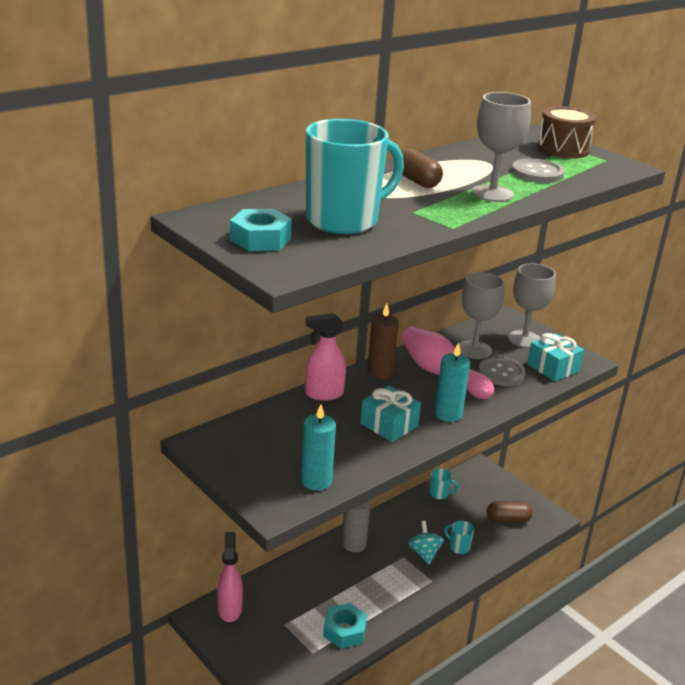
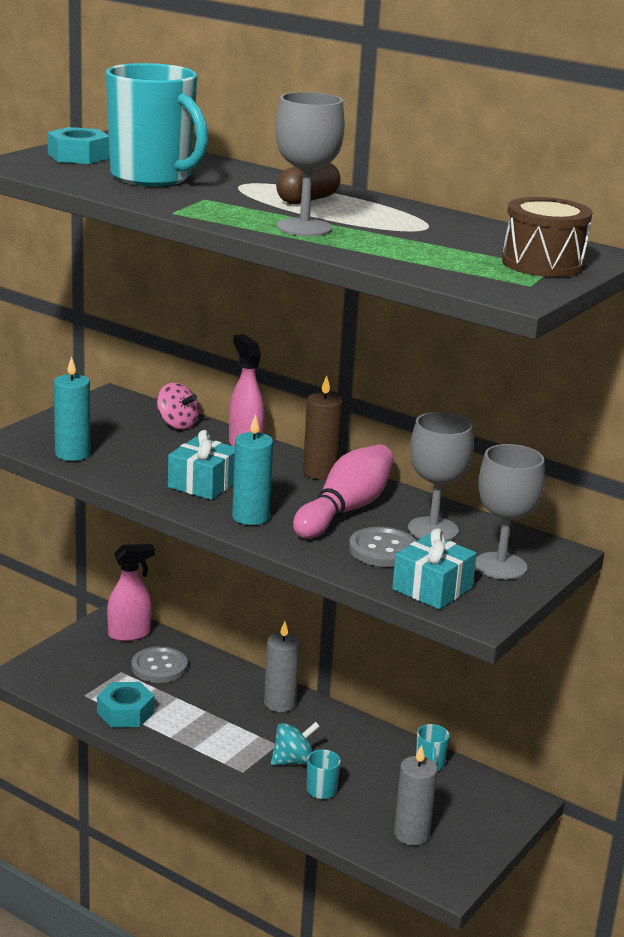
camera: 75 degrees right, 5 degrees down
(272, 418) = (177, 424): none -> pink spinning top
(508, 520) = (411, 834): brown capsule -> grey candle
(537, 173) = (413, 248): grey button -> grey button (159, 667)

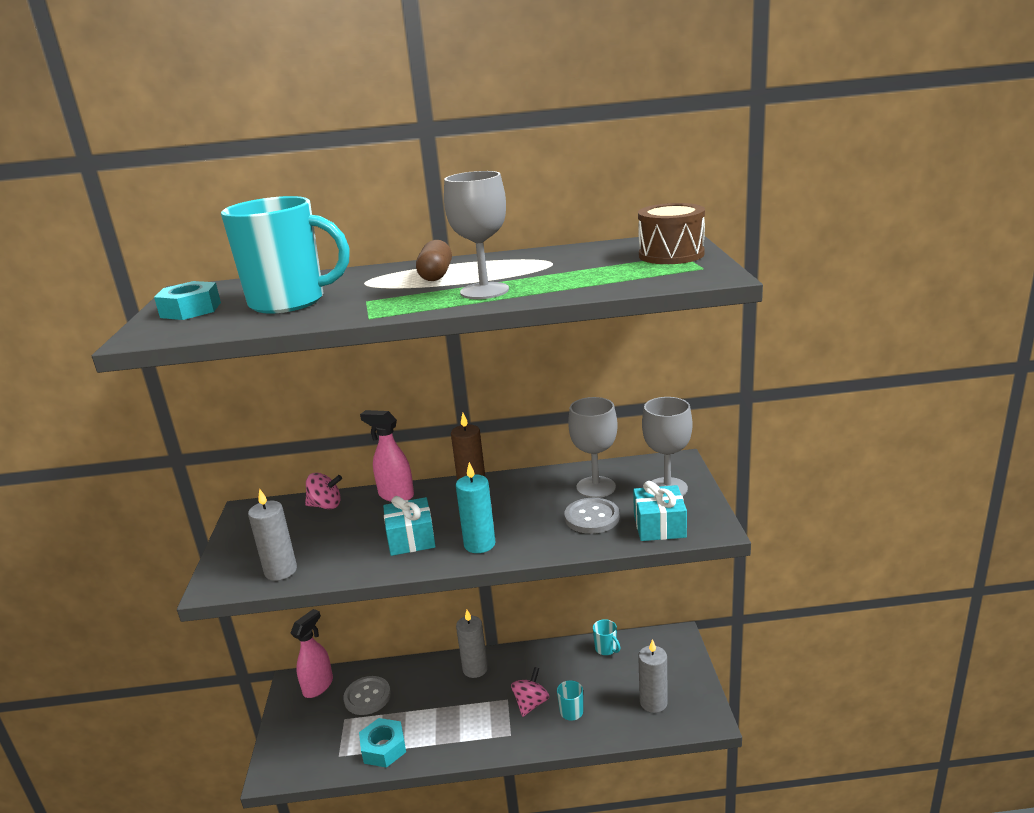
camera: 35 degrees left, 0 degrees up
(72, 454) = (281, 571): turquoise candle -> grey candle
(293, 761) = (531, 703): turquoise spinning top -> pink spinning top
(345, 510) = (527, 504): pink bowling pin -> none

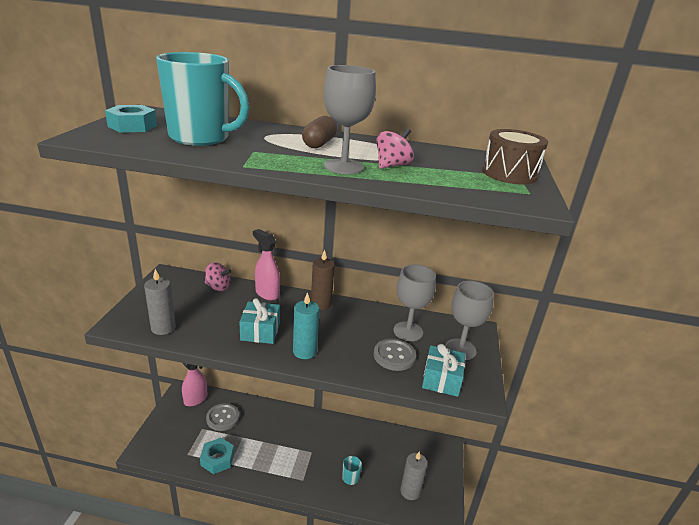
camera: 10 degrees right, 5 degrees up
(475, 669) = (299, 422): grey candle -> none
(531, 703) = (325, 461): pink spinning top -> pink spinning top (392, 165)
(606, 649) = (392, 438): turquoise mug -> none

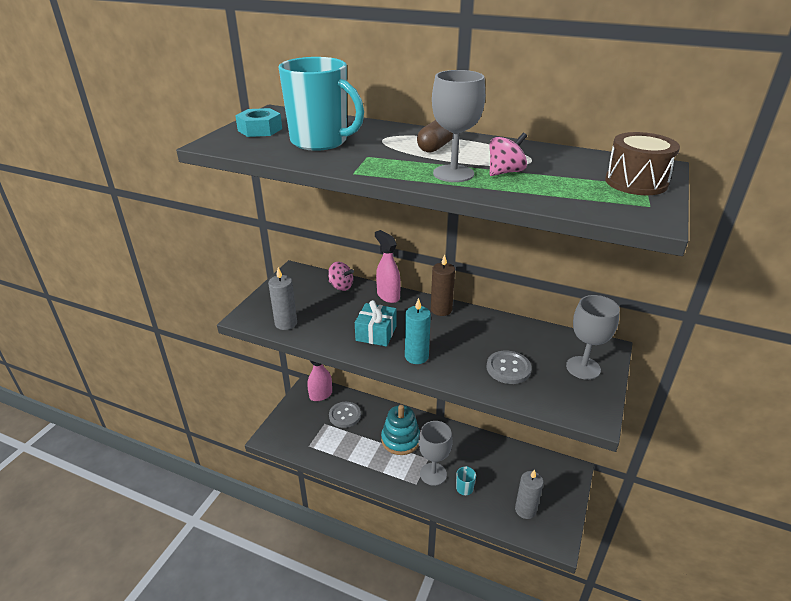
camera: 15 degrees right, 5 degrees up
(217, 459) = (336, 454): turquoise nut -> none
(282, 436) = (400, 440): none -> turquoise stacking toy
(408, 331) = (528, 344): grey goblet -> grey goblet (433, 474)
(441, 379) = (554, 397): turquoise gift -> none

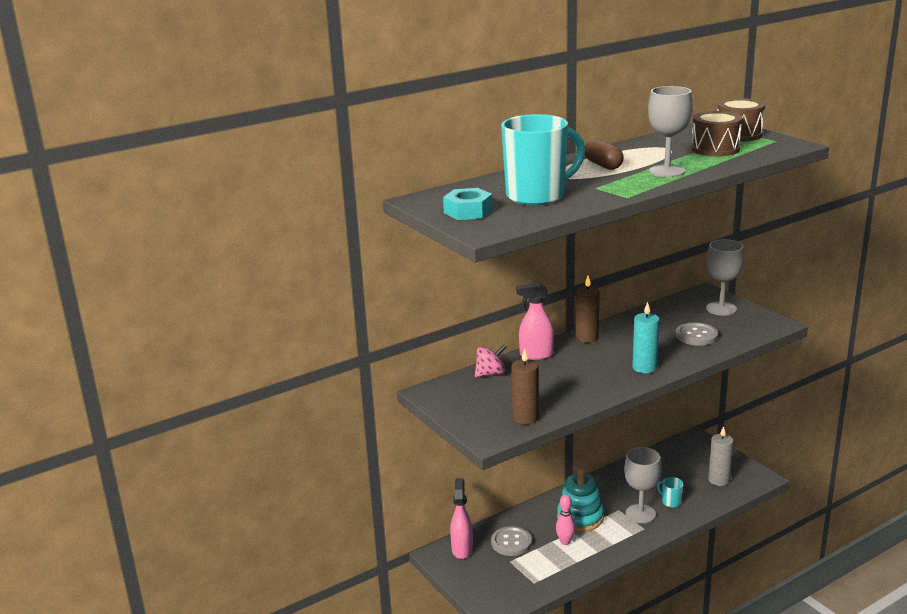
camera: 55 degrees left, 10 degrees down
(286, 323) = (525, 418): grey candle -> brown candle
(365, 443) = (565, 542): none -> pink bowling pin
(376, 333) = (591, 376): turquoise gift -> none
(505, 172) = (681, 158): pink spinning top -> none
(562, 181) = (715, 149): none -> brown drum

